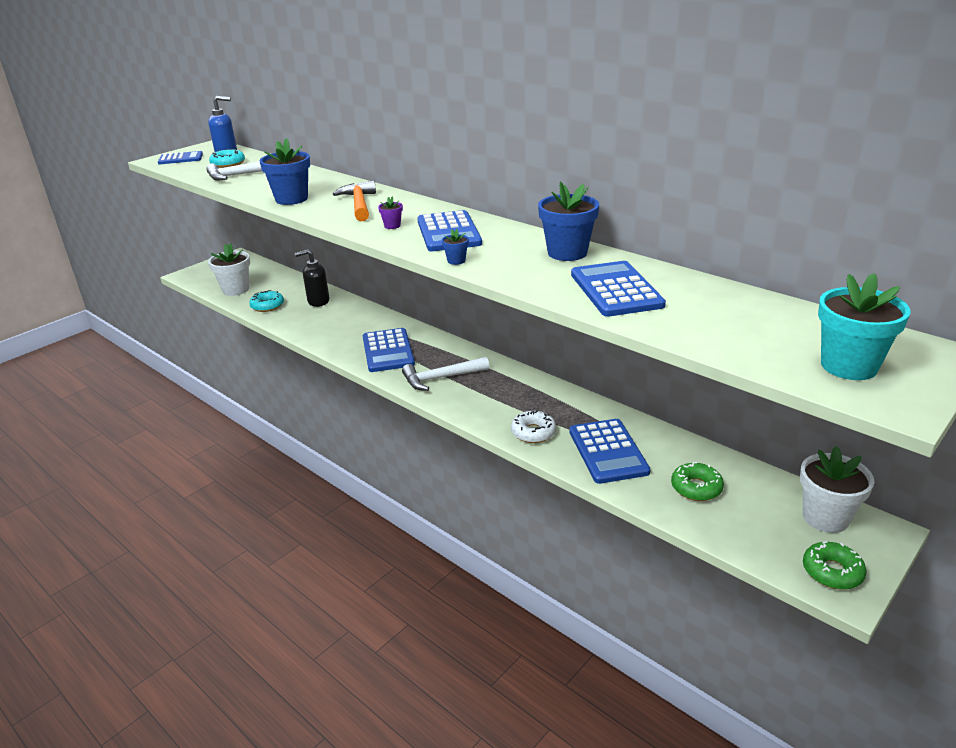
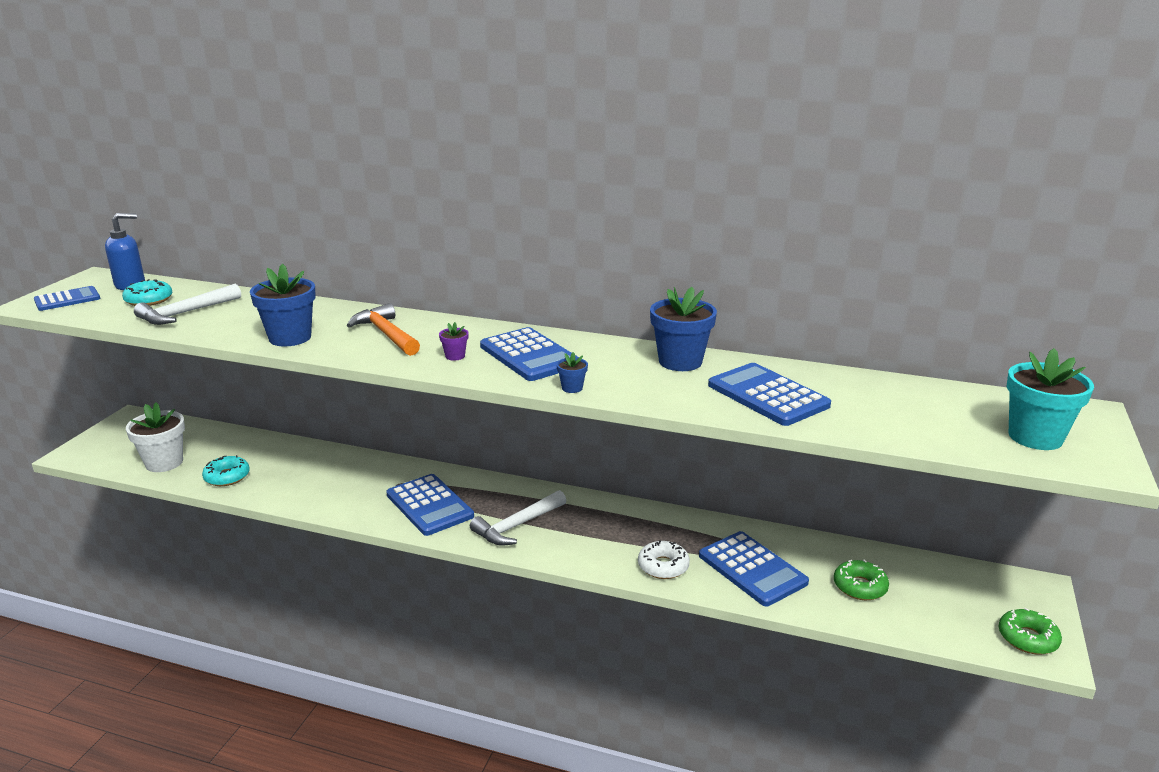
camera: 25 degrees left, 5 degrees down
(318, 301) = (293, 459): black soap dispenser -> none
(825, 517) = (986, 587): white flower pot -> none

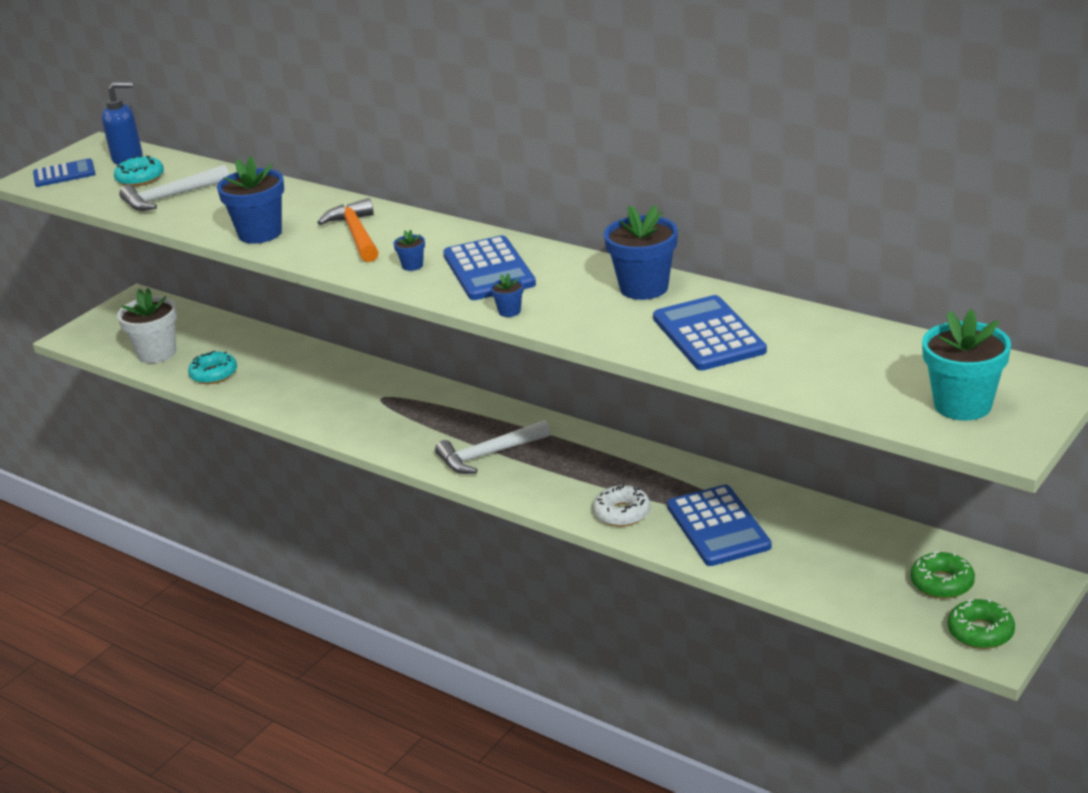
camera: 20 degrees right, 5 degrees up
(430, 505) = (407, 424): blue calculator -> none
(455, 356) = (412, 266): purple flower pot -> blue flower pot
(860, 587) = (827, 558): green donut -> green donut (942, 583)

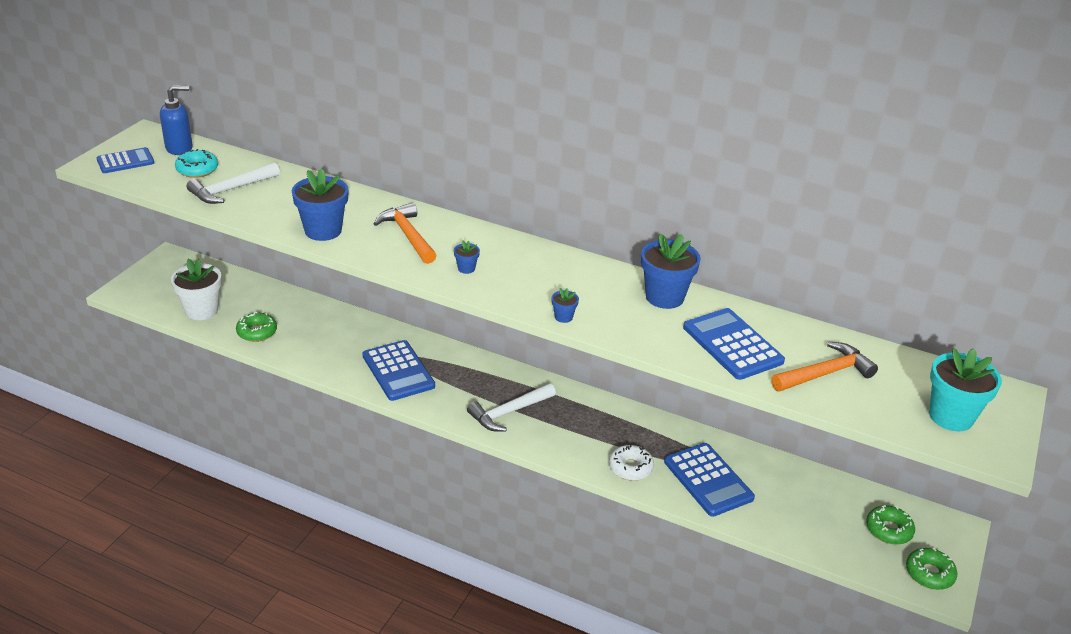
camera: 15 degrees left, 5 degrees up
(214, 374) = (257, 332): turquoise donut -> green donut
(489, 270) = (532, 275): blue calculator -> blue calculator (398, 371)
(815, 362) = (825, 373): none -> orange hammer

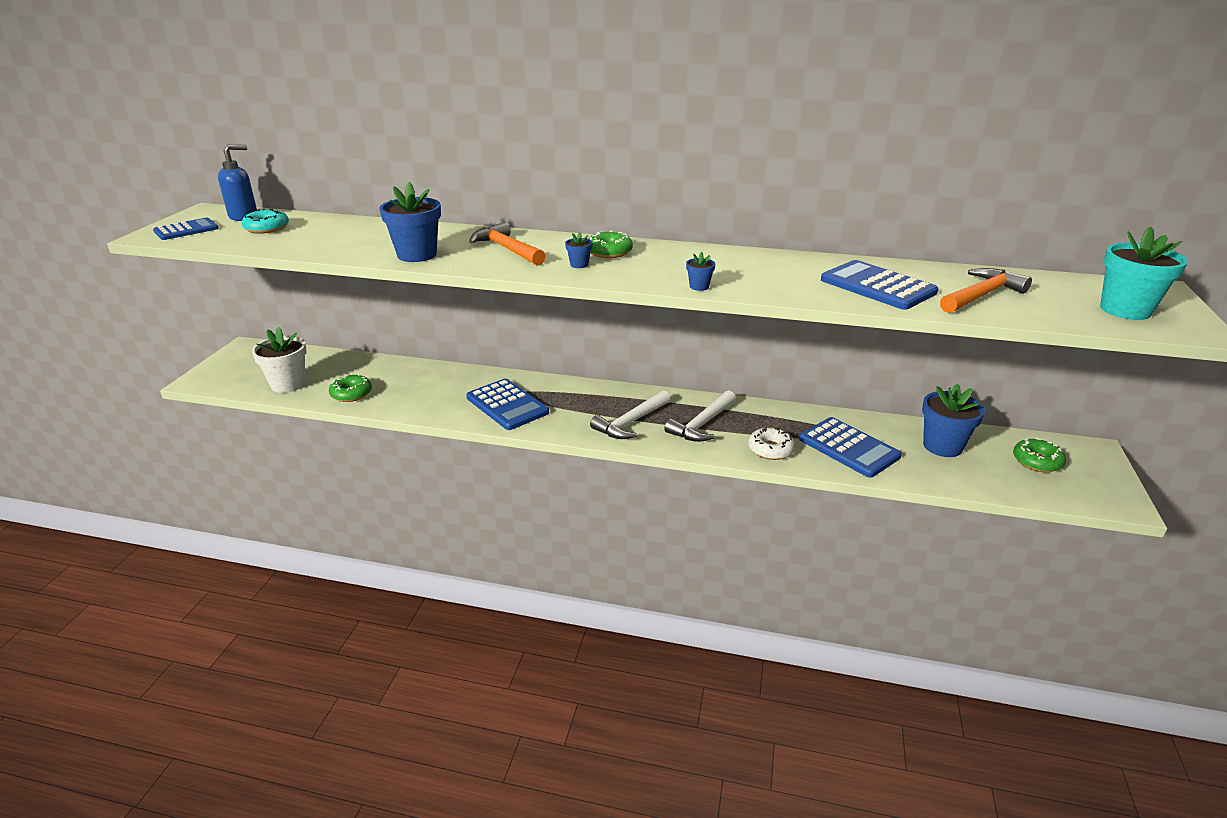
camera: 10 degrees left, 5 degrees down
(231, 190) = (307, 238): white hammer -> white hammer (702, 424)
(664, 297) = (786, 262): blue flower pot -> blue flower pot (942, 446)
(929, 574) = (1098, 491): green donut -> green donut (609, 252)

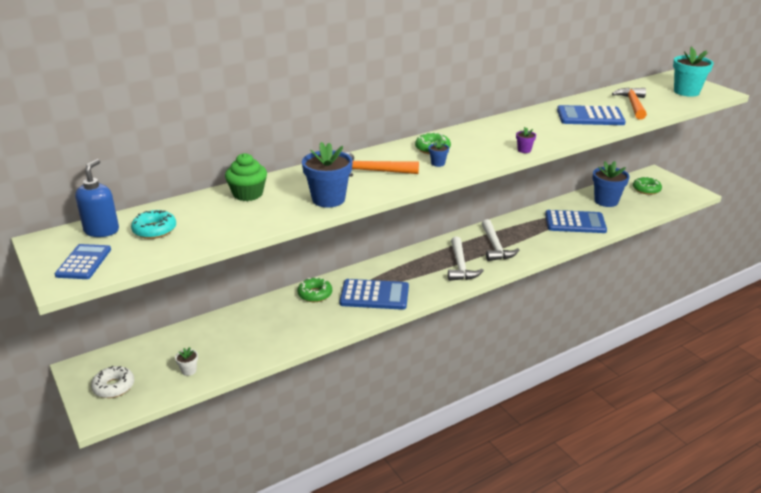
camera: 45 degrees left, 0 degrees up
(288, 384) = (189, 370): white flower pot -> white flower pot, size x0.45
(351, 394) = (255, 348): green donut -> green donut (315, 294)
(378, 229) = (248, 194): none -> green cupcake
(699, 286) = (524, 150): blue flower pot -> purple flower pot
(770, 449) = (547, 242): white donut -> white donut (114, 387)

